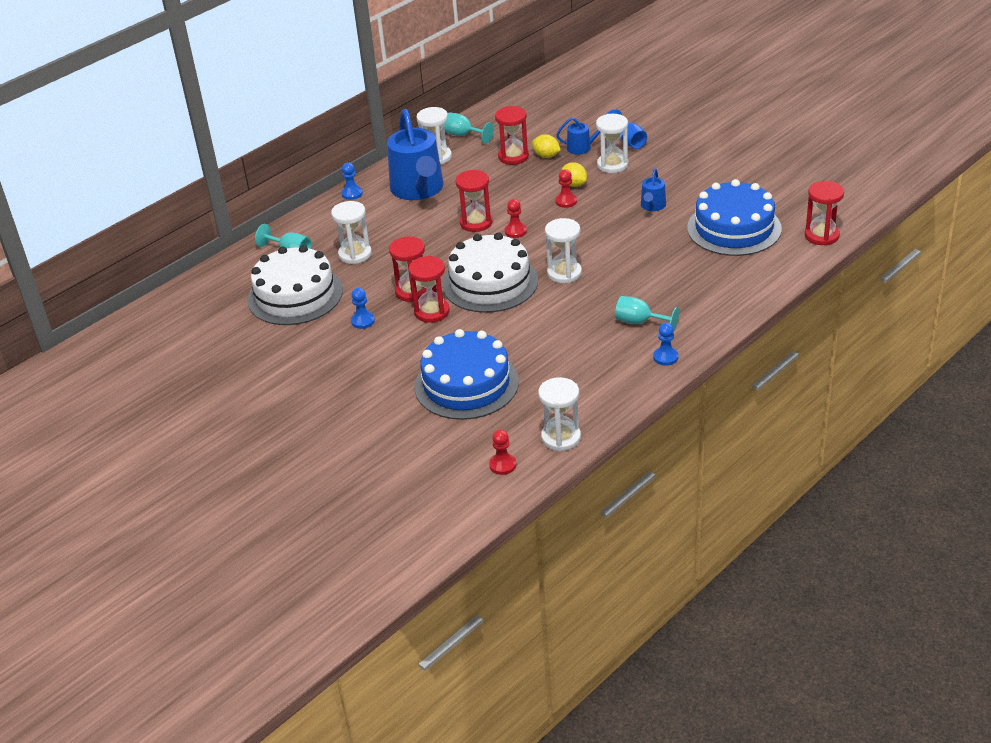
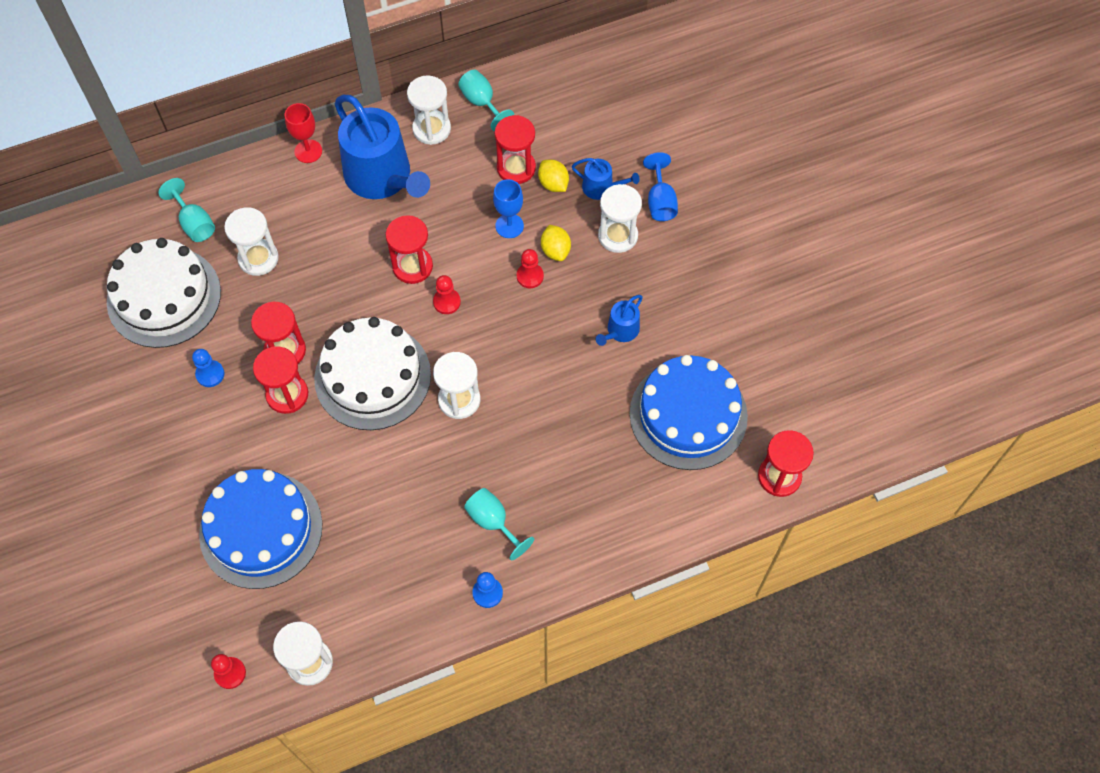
camera: 20 degrees right, 25 degrees up
(352, 194) = (308, 151): blue pawn -> red goblet
(418, 189) = (382, 177): blue watering can -> blue watering can turned 45 degrees counterclockwise
(531, 183) = (509, 226): none -> blue goblet

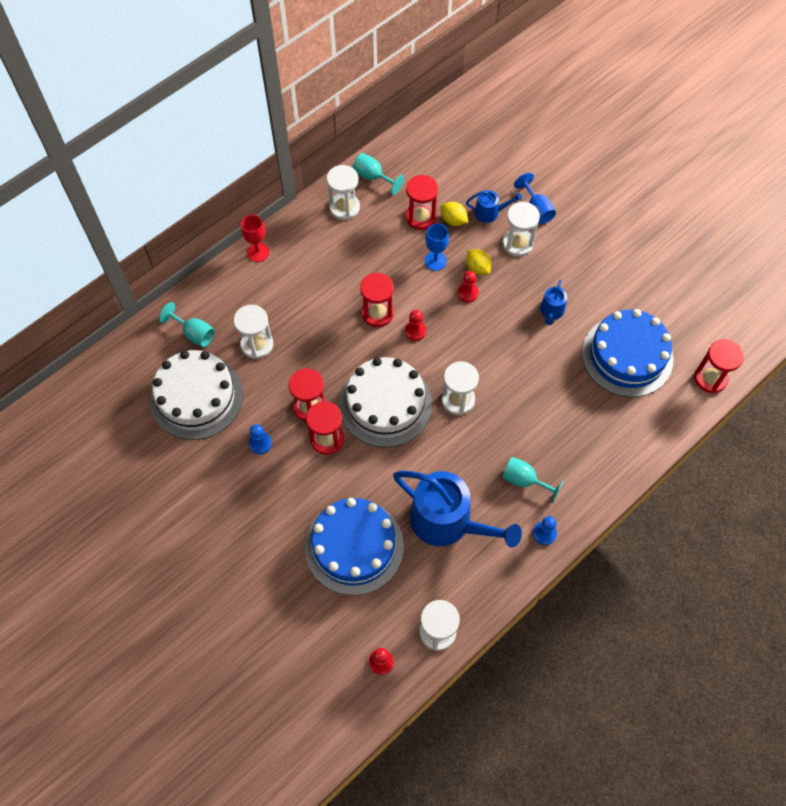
camera: 20 degrees left, 0 degrees up
(382, 177) = (324, 254): blue watering can -> blue watering can (447, 521)

